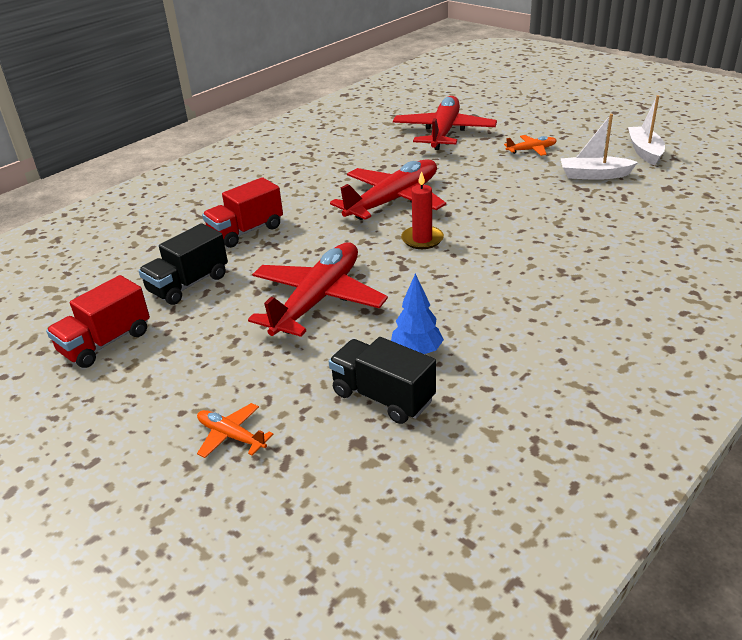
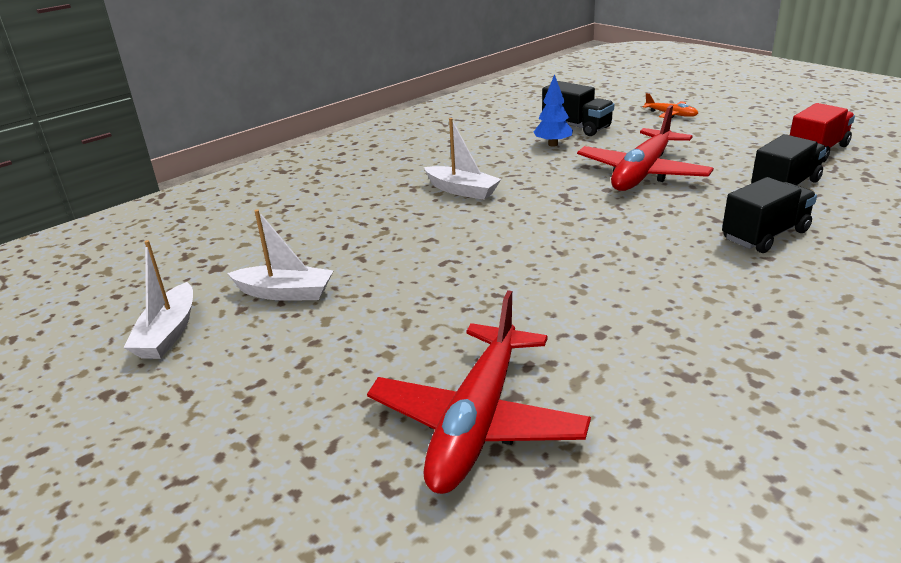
camera: 175 degrees left, 5 degrees down
(246, 231) = (765, 235): red truck -> black truck
(393, 201) = (579, 268): red plane -> none
(422, 239) = (542, 219): red candle -> none
(507, 269) = (462, 190): none -> white boat
(531, 150) = (337, 352): orange plane -> none

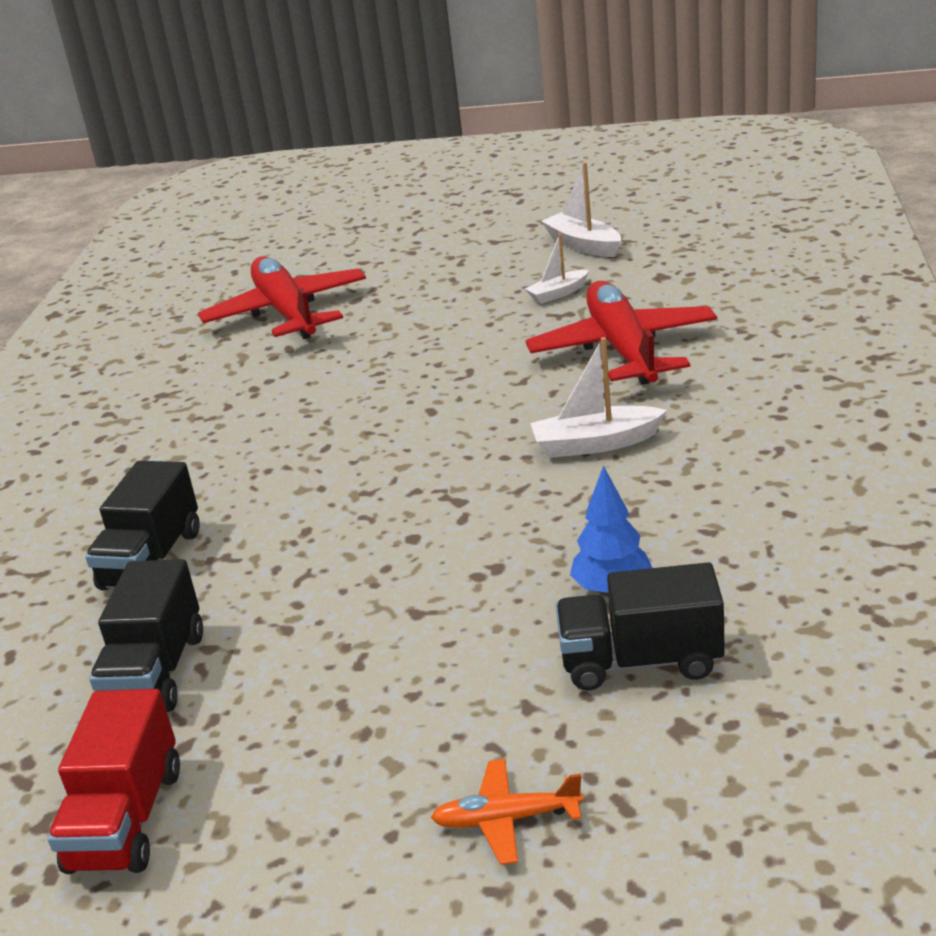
camera: 140 degrees right, 0 degrees up
(285, 293) = (558, 293): white boat -> white boat, size x0.65
(642, 172) = (394, 595): red plane -> red plane (623, 350)

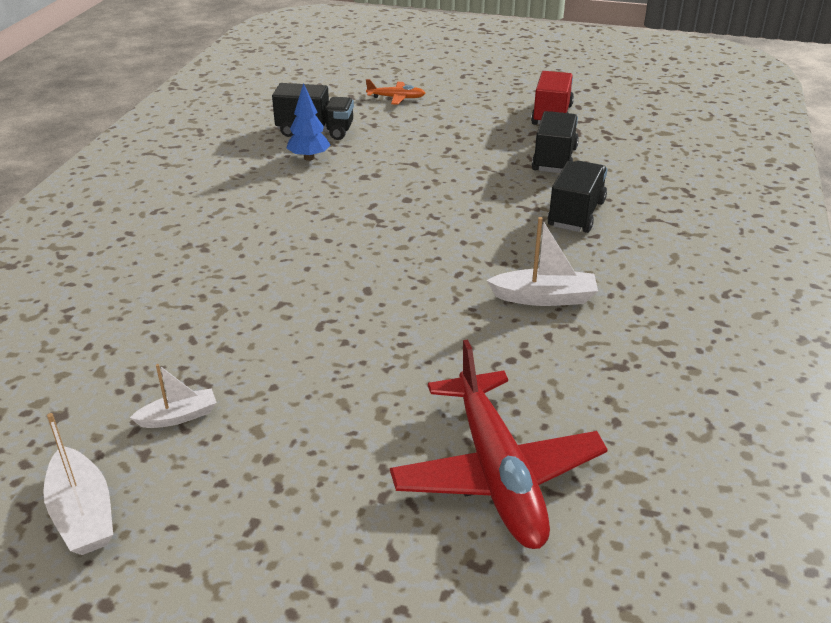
camera: 175 degrees left, 5 degrees up
(596, 444) = (262, 237): white boat -> white boat (544, 298)
(623, 350) = (178, 318): red plane -> none

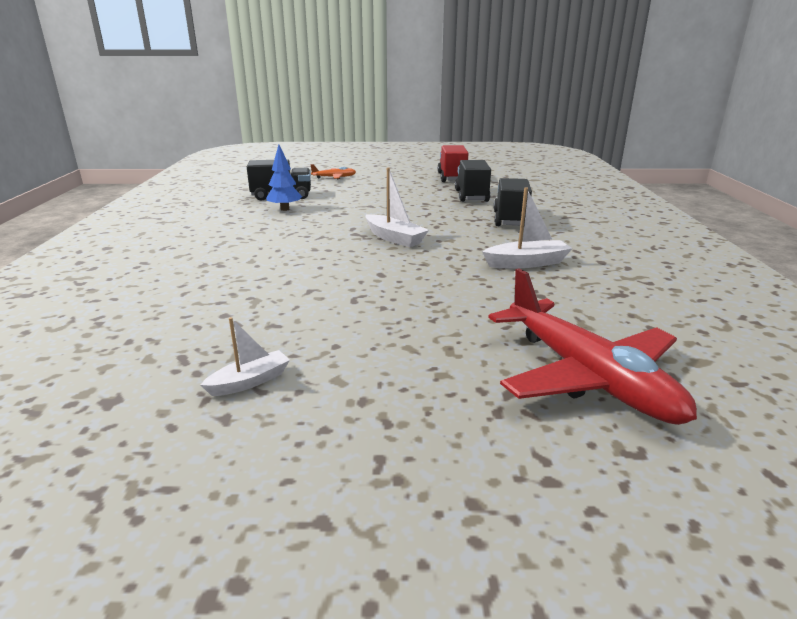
camera: 15 degrees left, 10 degrees down
(83, 514) = (171, 487): white boat -> white boat (394, 238)

